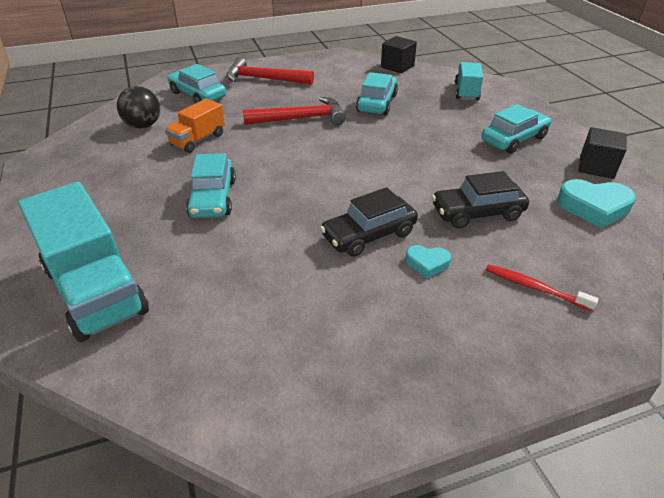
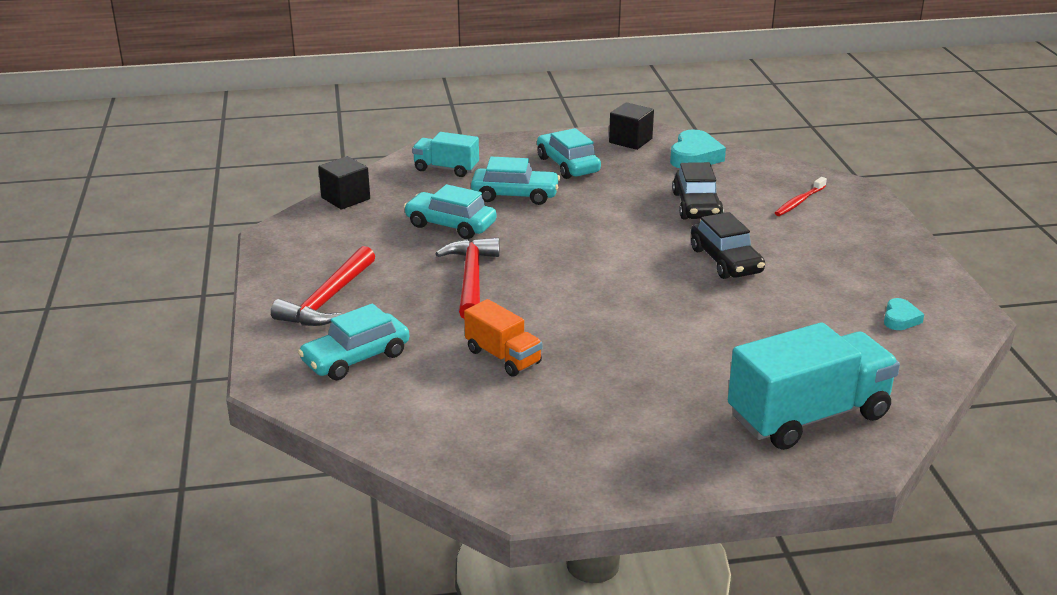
camera: 80 degrees left, 10 degrees down
(143, 126) = (441, 405): black ball -> none
(213, 198) = (648, 345): turquoise car -> turquoise car (515, 195)
(427, 263) = (768, 239): turquoise heart -> turquoise heart (900, 319)

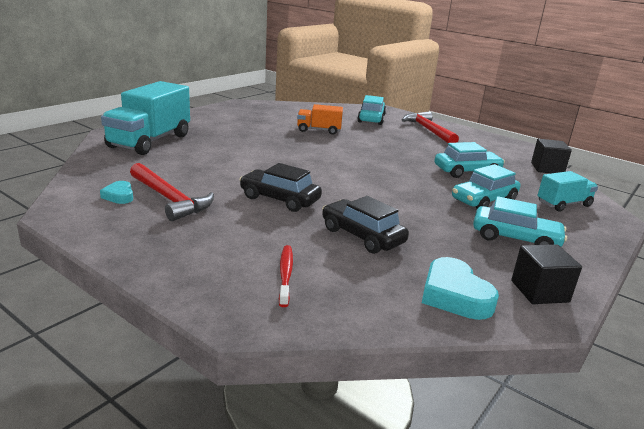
camera: 135 degrees right, 5 degrees down
(471, 279) = (395, 151): red hammer -> red hammer (170, 199)

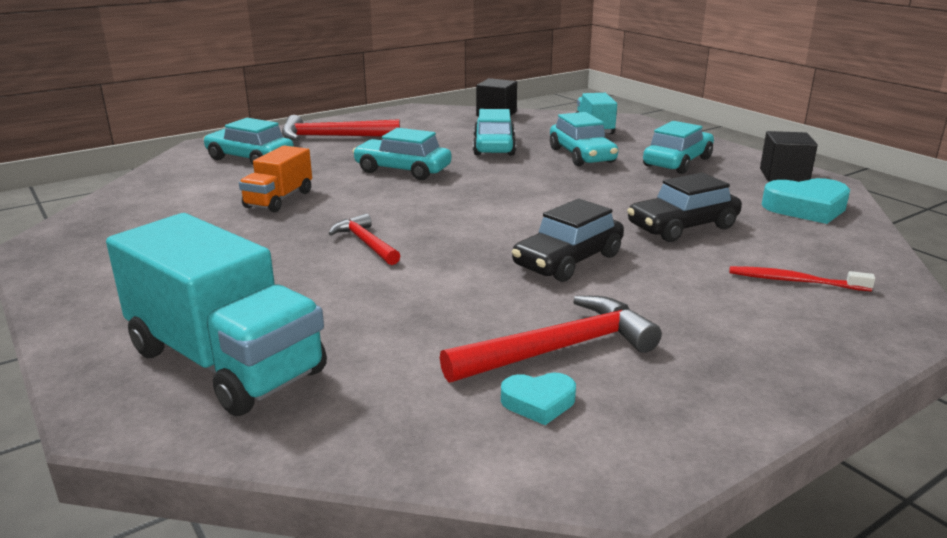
camera: 70 degrees left, 0 degrees up
(275, 152) = (365, 243): none -> red hammer
(389, 151) = (402, 170): none -> turquoise car

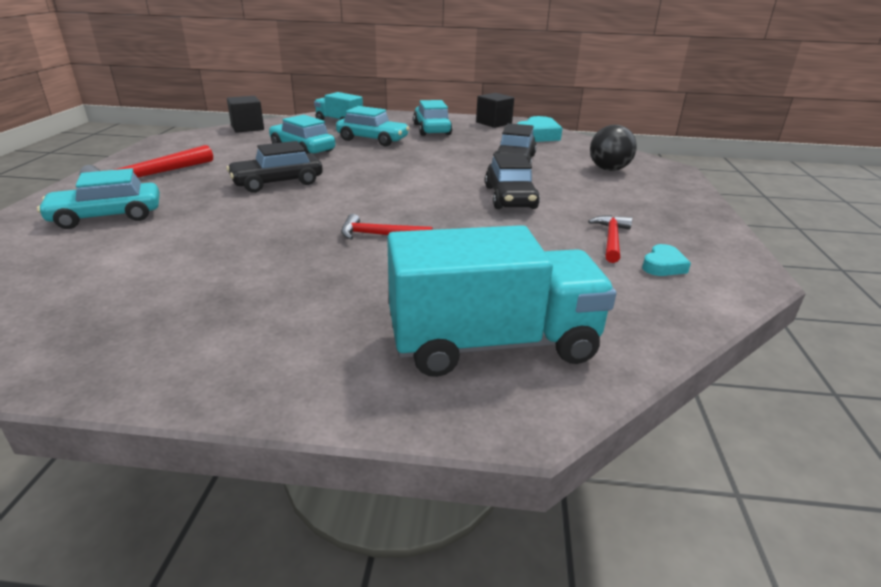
camera: 50 degrees left, 5 degrees up
(279, 199) = (230, 235): orange truck -> none
(402, 170) = (277, 183): turquoise car -> black car
(559, 349) = (611, 239): red hammer -> red hammer, size x0.61
(794, 281) = (609, 169): red toothbrush -> black ball

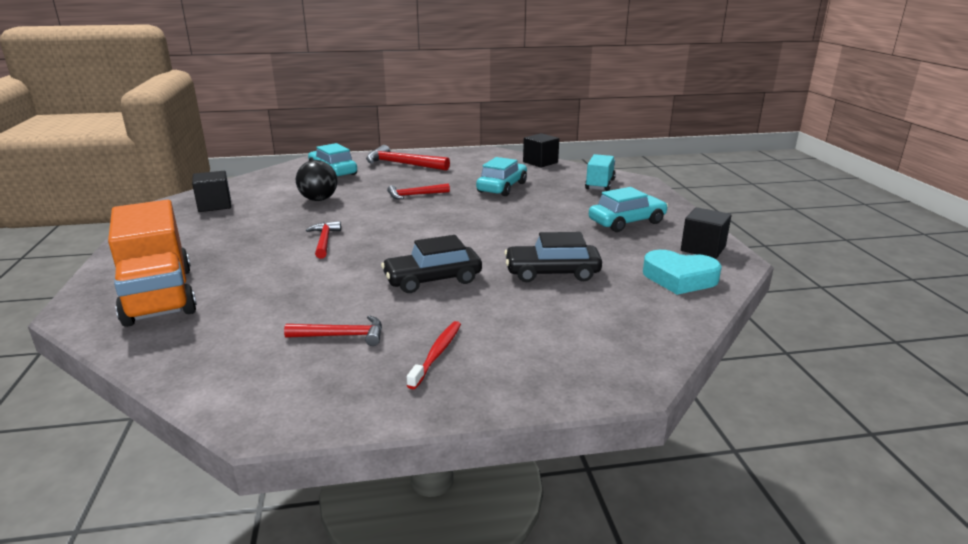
camera: 75 degrees right, 5 degrees down
(138, 311) = (214, 205): none -> black cube
(277, 183) = (415, 195): black car -> red hammer
(372, 139) = (557, 204): turquoise car -> none
(492, 343) = (159, 295): turquoise truck -> orange truck
(609, 169) = (576, 332): black ball -> black ball (319, 199)
(640, 209) = (437, 354): none -> red toothbrush
(663, 266) = (283, 364): turquoise heart -> none

